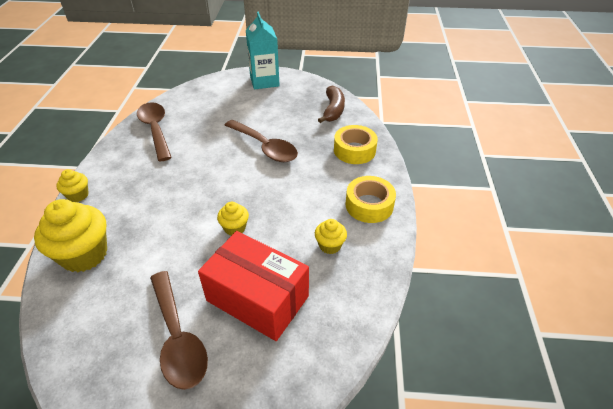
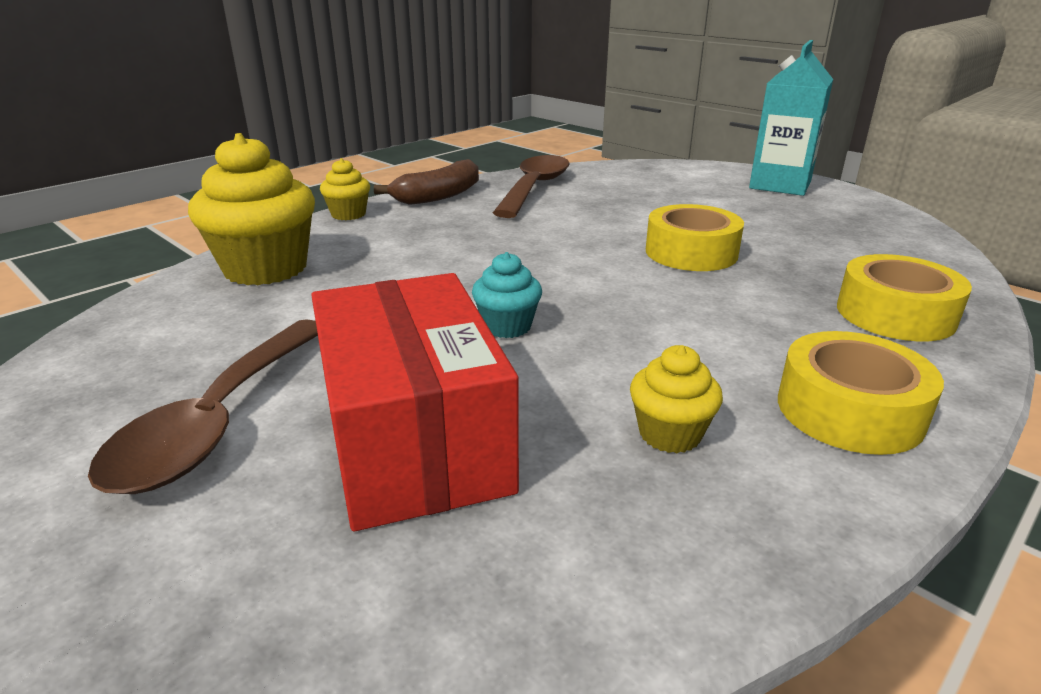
camera: 40 degrees right, 15 degrees down
(235, 228) = (507, 326): yellow cupcake -> turquoise cupcake
(265, 147) = (691, 252): brown spoon -> yellow tape
(333, 110) = (896, 248): brown banana -> brown banana (439, 196)

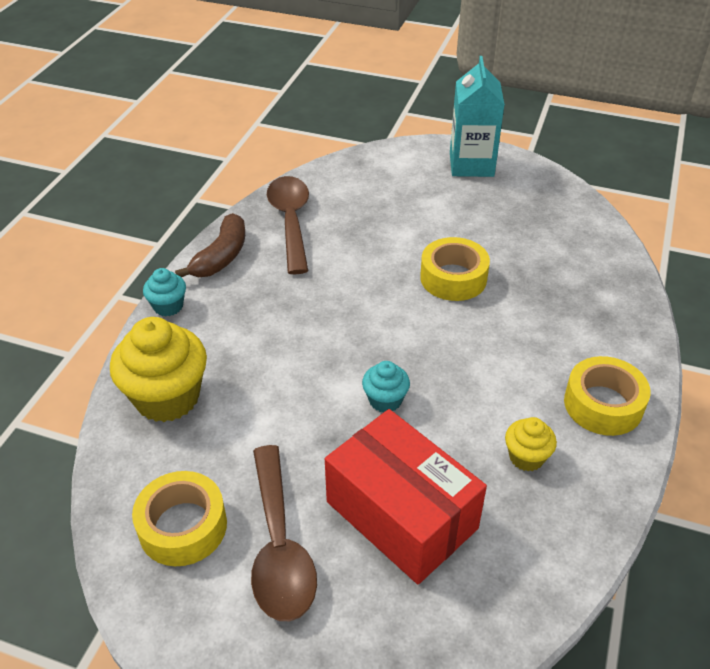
camera: 25 degrees left, 15 degrees up
(348, 214) = (168, 306): yellow cupcake -> turquoise cupcake
(895, 314) = (597, 308): yellow tape -> yellow tape (183, 526)

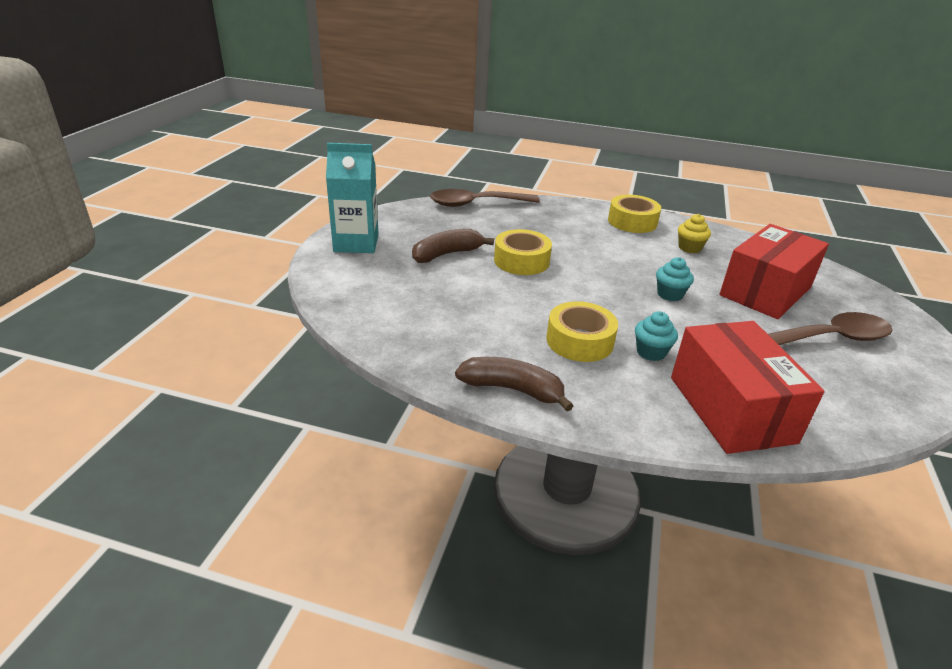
camera: 95 degrees left, 10 degrees down
(167, 397) = (731, 409): yellow cupcake -> red box
(168, 306) = (605, 423): turquoise cupcake -> turquoise cupcake (651, 352)
(183, 526) = (851, 385): yellow tape -> yellow tape (579, 341)
(290, 221) = (445, 343): brown spoon -> brown spoon (476, 204)
(459, 223) = (447, 254): none -> brown banana

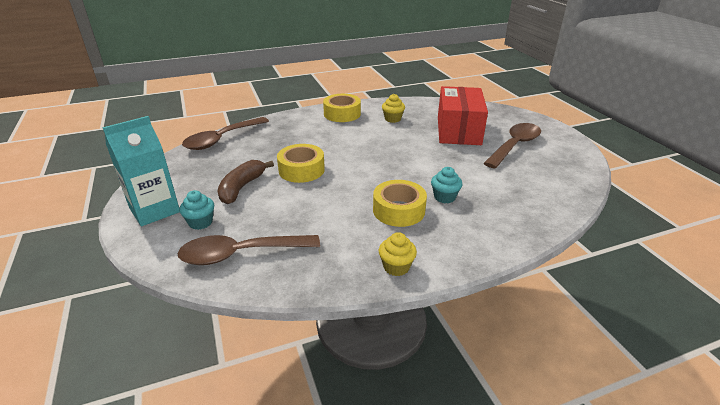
camera: 35 degrees left, 0 degrees up
(385, 309) = (240, 254): none -> brown spoon
(512, 389) = (396, 267): brown banana -> yellow cupcake
(670, 294) = (414, 154): turquoise cupcake -> turquoise cupcake (200, 222)
(731, 409) = (518, 211): red box -> none

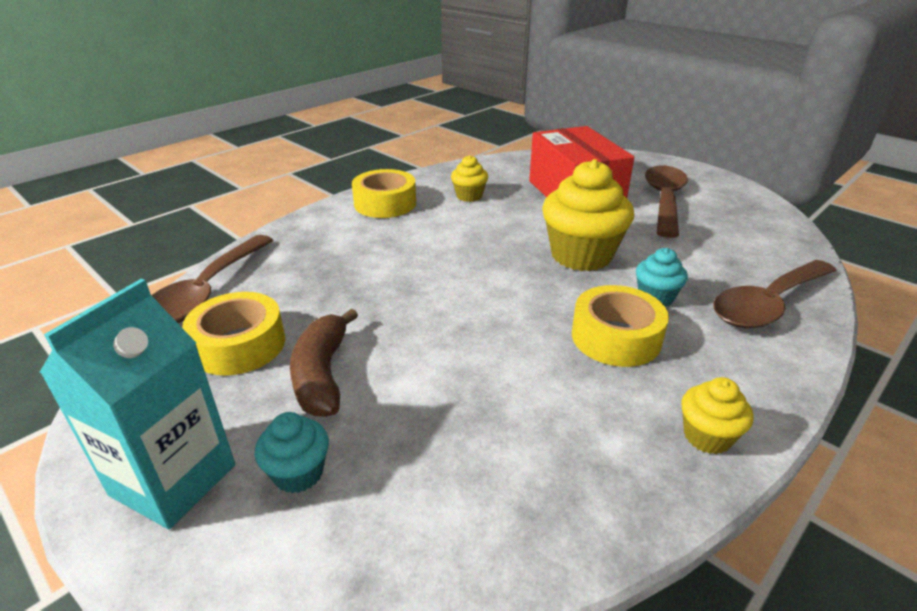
camera: 25 degrees left, 0 degrees up
(240, 254) = (435, 513): brown spoon -> brown spoon (767, 304)
(301, 170) = (402, 312): yellow tape -> yellow tape (239, 345)
(424, 165) = (581, 255): none -> yellow cupcake

